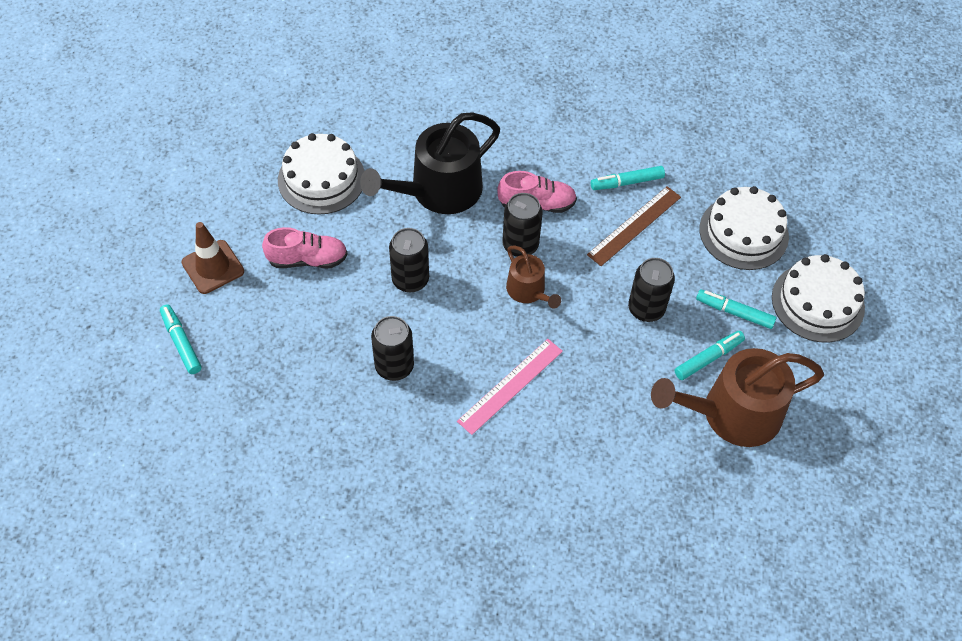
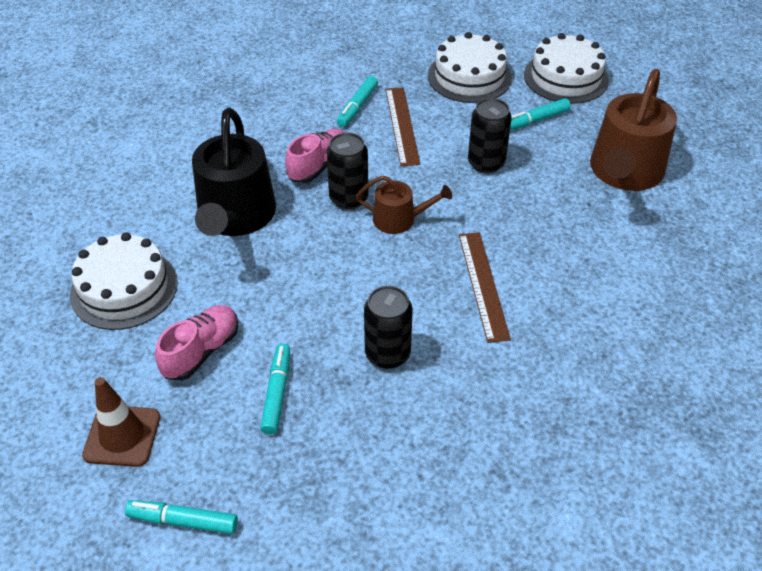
camera: 50 degrees left, 10 degrees down
(410, 280) = (306, 289): black can -> none
(510, 386) = (483, 285): pink ruler -> brown ruler
(708, 358) = (563, 156): turquoise marker -> turquoise marker (277, 393)

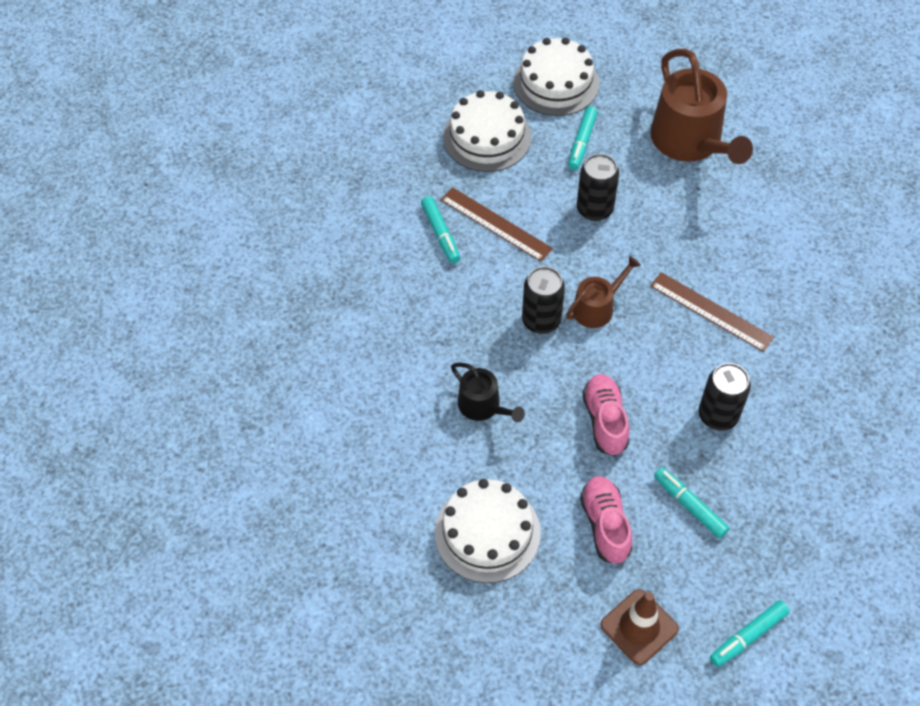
camera: 45 degrees left, 10 degrees up
(235, 216) = (483, 406): black watering can -> black watering can, size x0.52
(319, 166) = (484, 311): pink shoe -> pink shoe (605, 421)

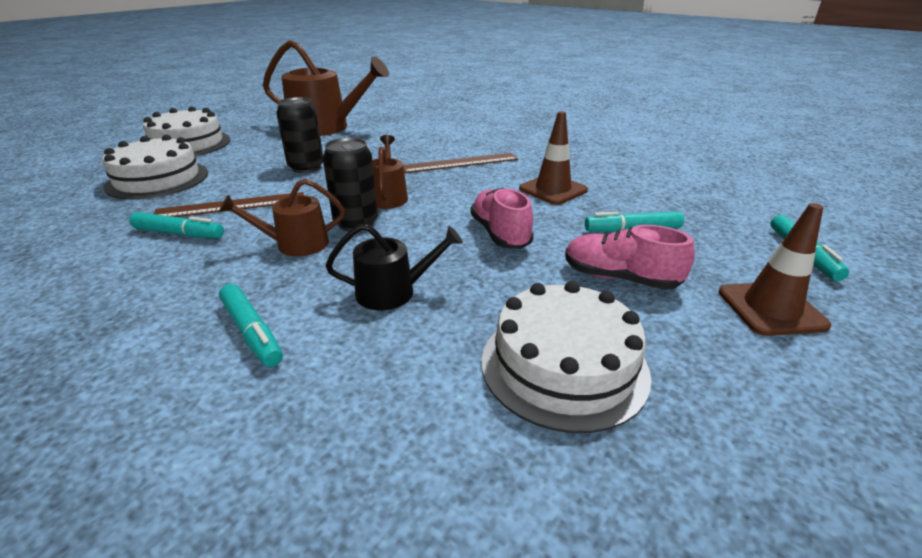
camera: 55 degrees left, 25 degrees down
(485, 310) = (295, 244): none -> brown watering can
(582, 142) = (248, 153): turquoise marker -> turquoise marker (252, 332)
(605, 421) = (500, 234): pink shoe -> pink shoe turned 45 degrees clockwise
(718, 415) = (553, 190): black can -> brown traffic cone

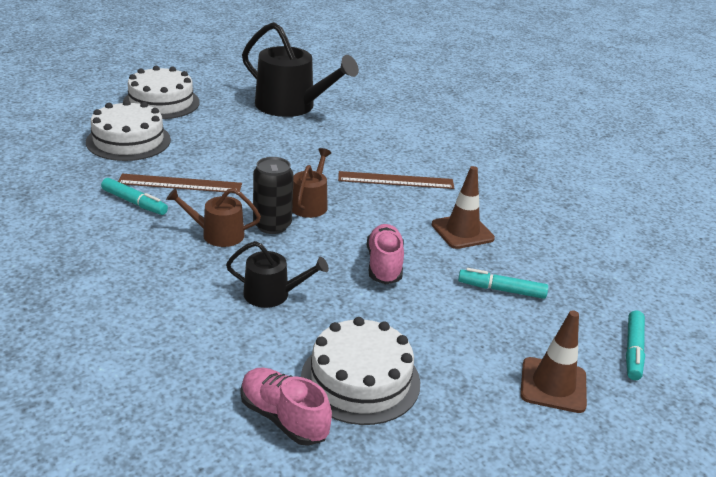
camera: 15 degrees right, 0 degrees up
(252, 332) = (164, 299): turquoise marker -> none
(306, 167) = (254, 154): black can -> none
(325, 127) = (291, 106): brown watering can -> black watering can
(620, 278) = (453, 329): pink shoe -> pink shoe (283, 418)

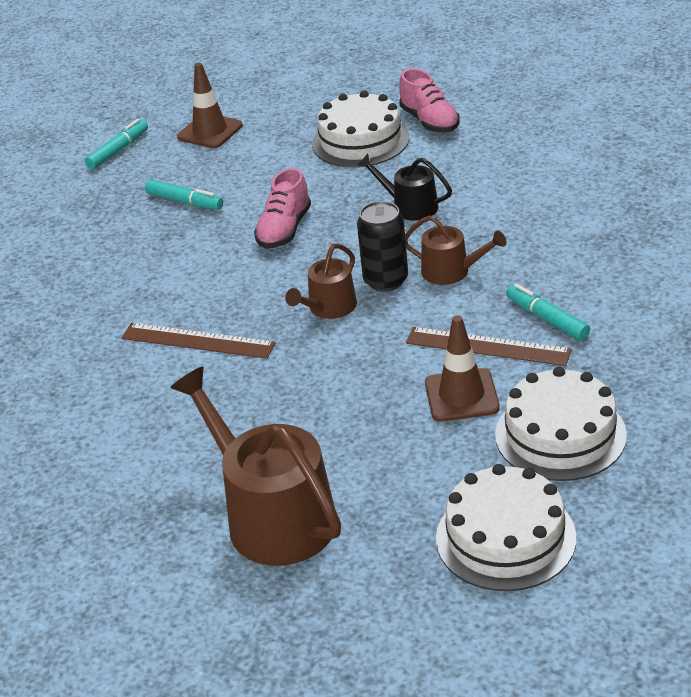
camera: 155 degrees left, 5 degrees up
(291, 106) = (272, 516): black watering can -> brown watering can
(462, 231) = (171, 264): brown traffic cone -> brown traffic cone (461, 396)

